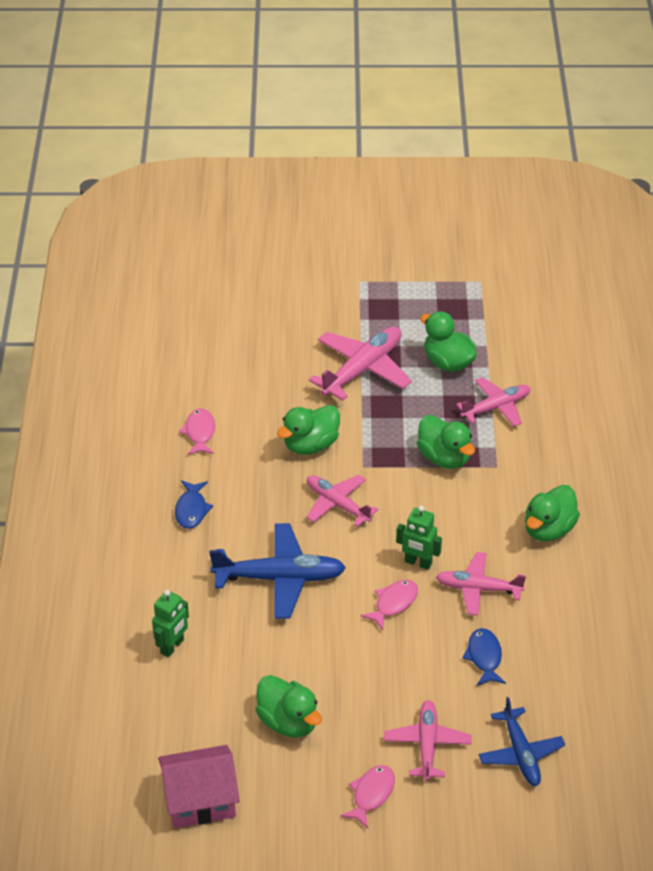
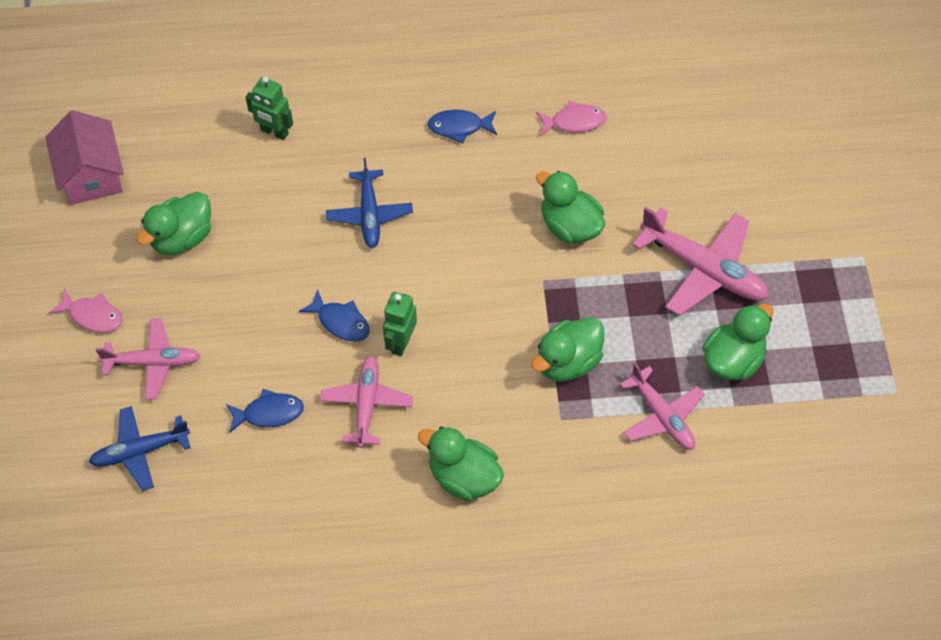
camera: 85 degrees right, 15 degrees up
(280, 578) = (369, 215): blue plane -> blue plane, size x0.66
(337, 504) = (481, 259): pink plane -> none
(393, 603) = (340, 322): pink fish -> blue fish

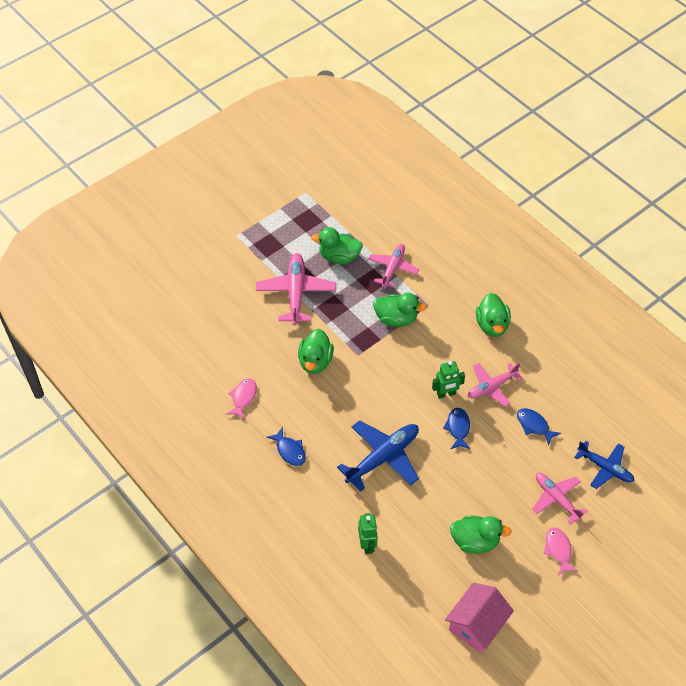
camera: 125 degrees left, 5 degrees down
(369, 215) = (383, 457): blue plane -> blue plane, size x1.52
(574, 122) = (243, 397): pink fish -> pink fish turned 60 degrees clockwise

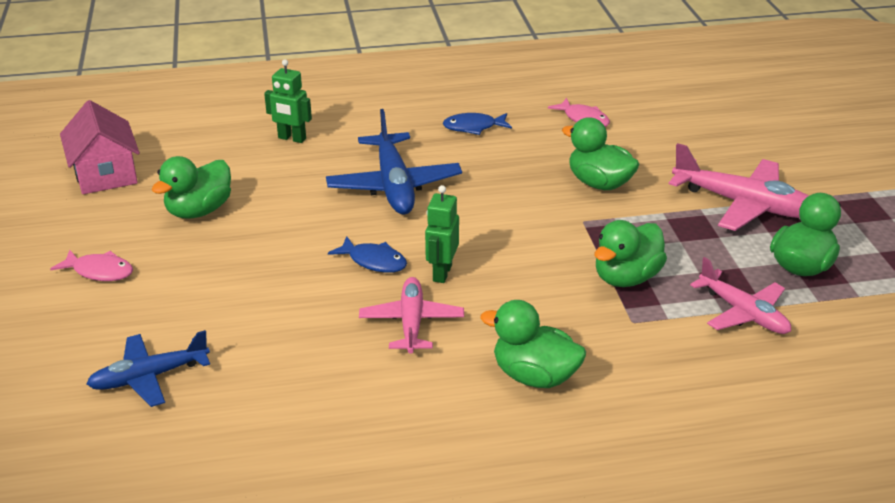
camera: 120 degrees right, 20 degrees down
(534, 425) = (300, 336): blue fish -> none
(556, 498) = (167, 303): pink plane -> none

